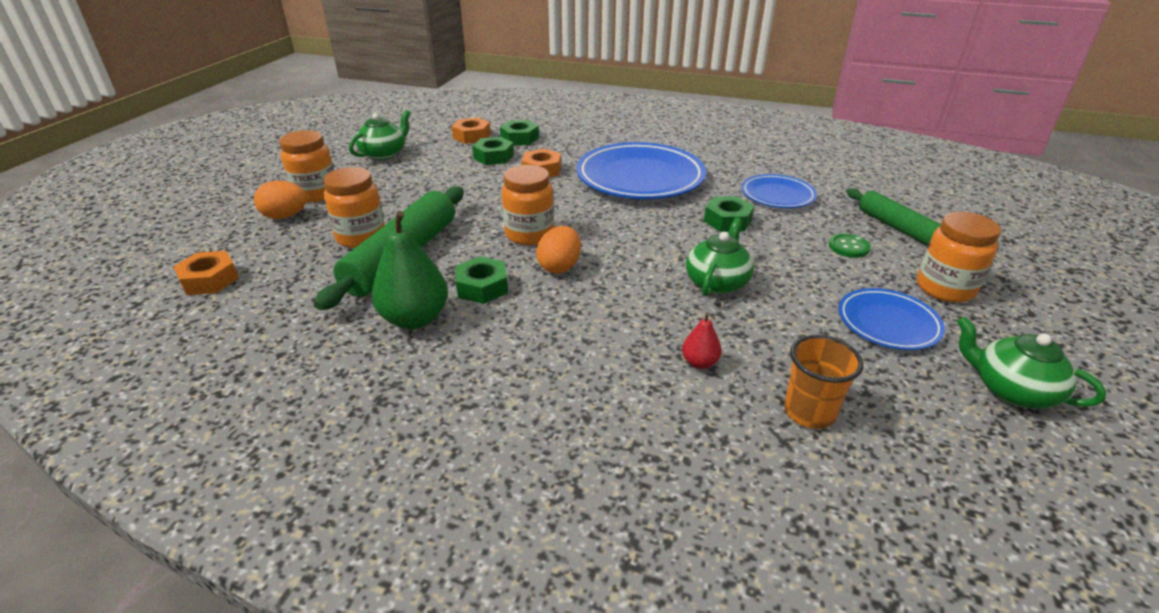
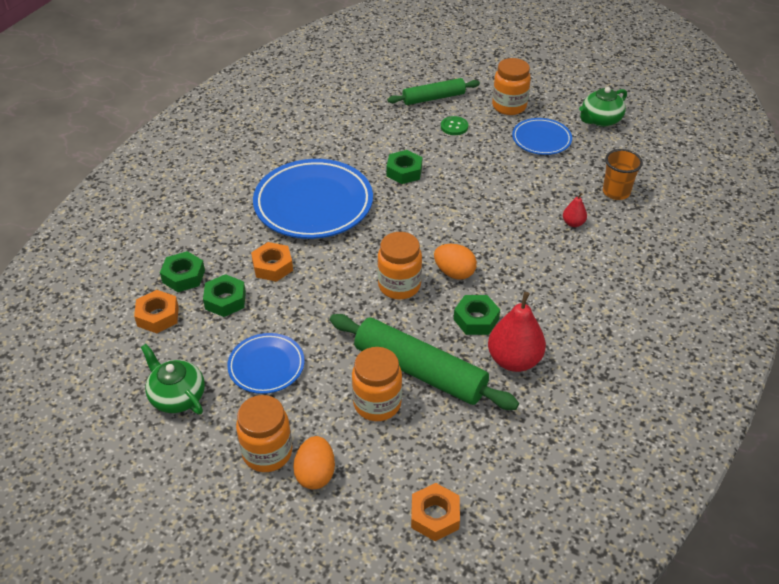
camera: 80 degrees left, 10 degrees up
(415, 319) = (514, 360): green pear -> red pear
(717, 282) = (488, 196): green teapot -> none
(777, 195) = (371, 137): blue plate -> blue plate (266, 366)

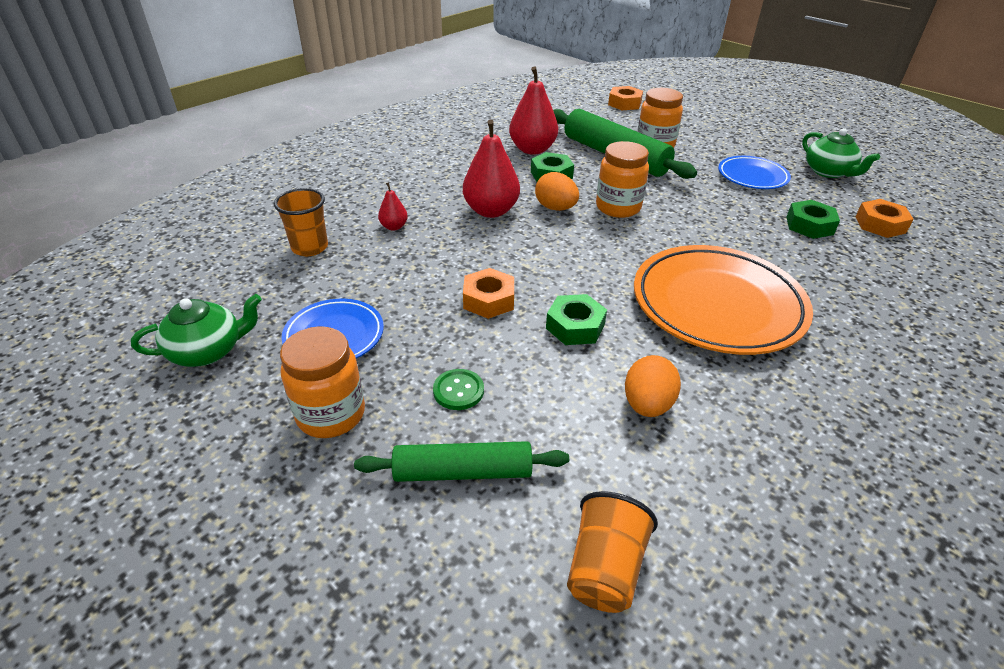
camera: 165 degrees left, 5 degrees down
(183, 276) = (870, 253): green nut -> none
(267, 452) = (741, 138): orange jar -> none
(272, 266) = (762, 245): orange nut -> orange nut (488, 300)
(313, 204) = (717, 305): blue plate -> orange plate
(315, 474) = (704, 126): orange egg -> orange egg (647, 405)
(364, 82) = (604, 568): none -> orange cup
(507, 257) = (491, 211): none -> red pear

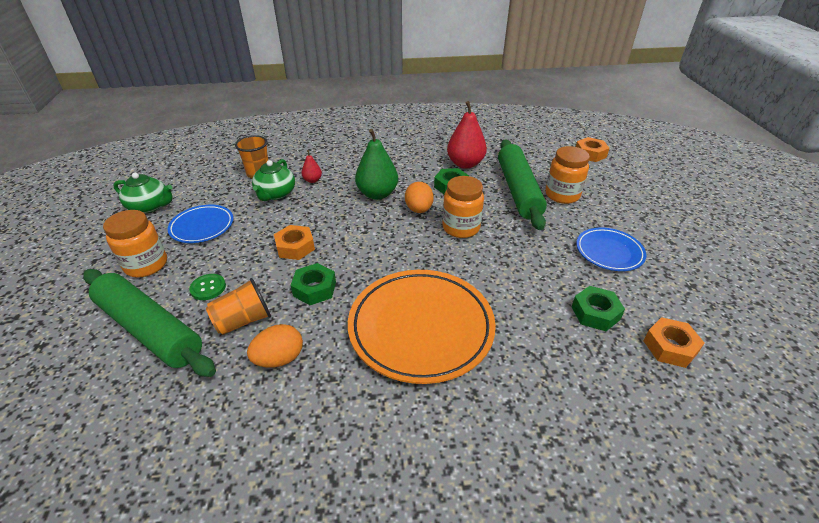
camera: 40 degrees right, 0 degrees up
(463, 472) = (150, 329): green rolling pin -> green rolling pin, size x1.61
(491, 211) = (377, 194): red pear -> green pear
(604, 568) = (127, 424): orange cup -> orange cup (243, 320)
(828, 172) = (695, 280): green teapot -> green teapot (275, 194)

